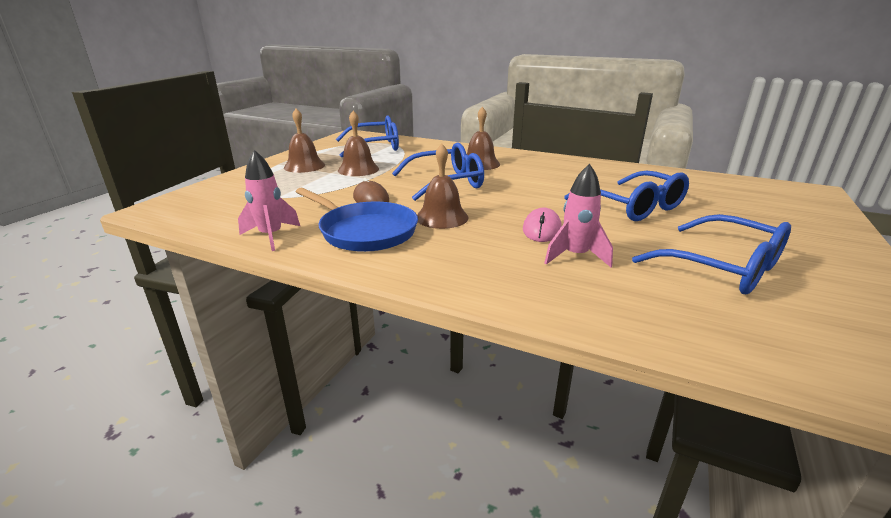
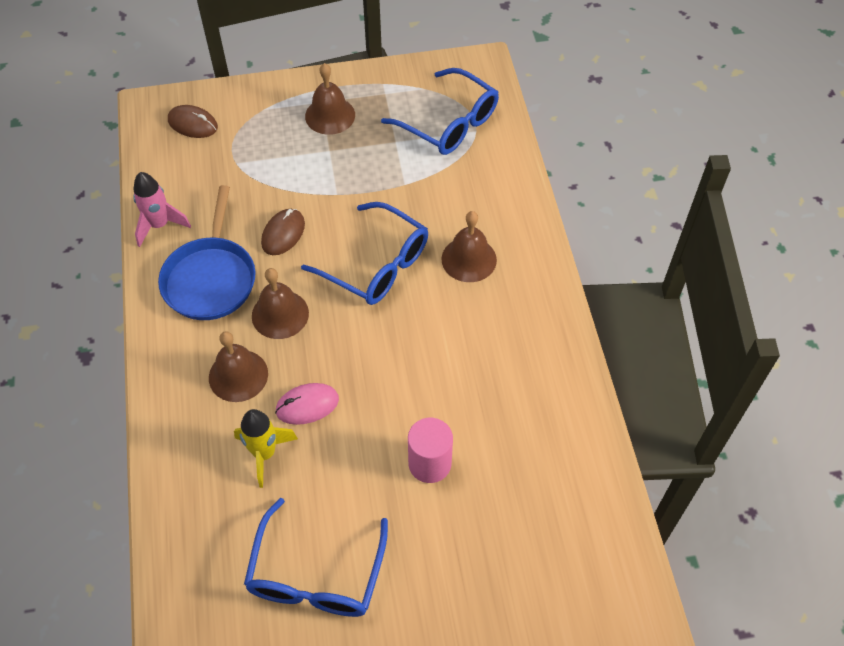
camera: 55 degrees right, 30 degrees up
(207, 200) = (193, 124): none -> brown mouse
(358, 169) = (356, 165): brown bell -> brown bell (238, 375)
(575, 256) = (264, 453): pink rocket -> yellow rocket
(633, 207) = (429, 463): blue glasses -> pink cylinder

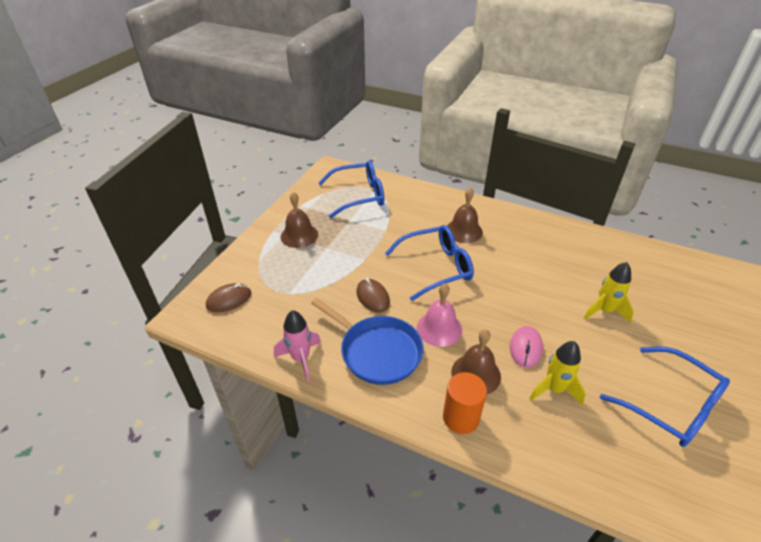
camera: 55 degrees left, 15 degrees down
(174, 387) = (461, 417): none -> orange cylinder
(280, 314) = (439, 328): brown bell -> pink bell
(429, 463) = (604, 311): pink cylinder -> yellow rocket

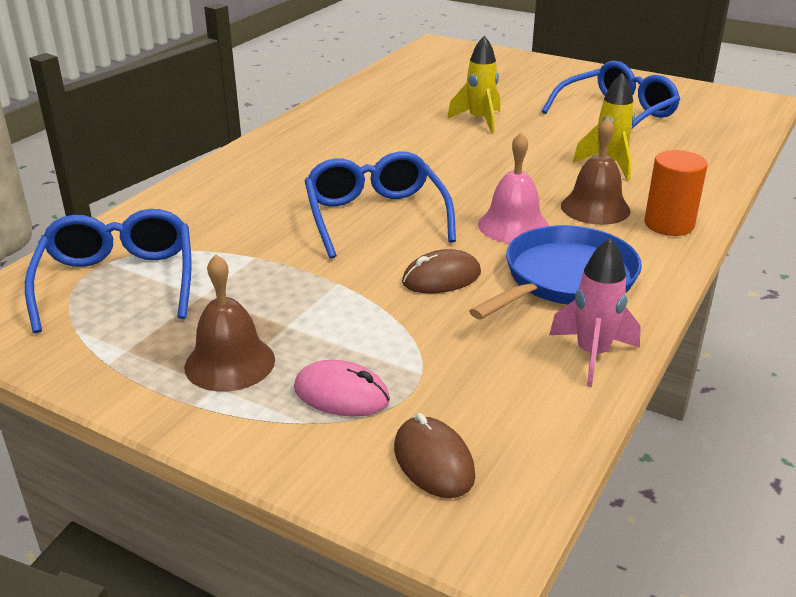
camera: 85 degrees left, 10 degrees down
(464, 231) = (287, 186): brown bell -> none
(525, 348) = (546, 172): pink mouse -> pink mouse (341, 394)

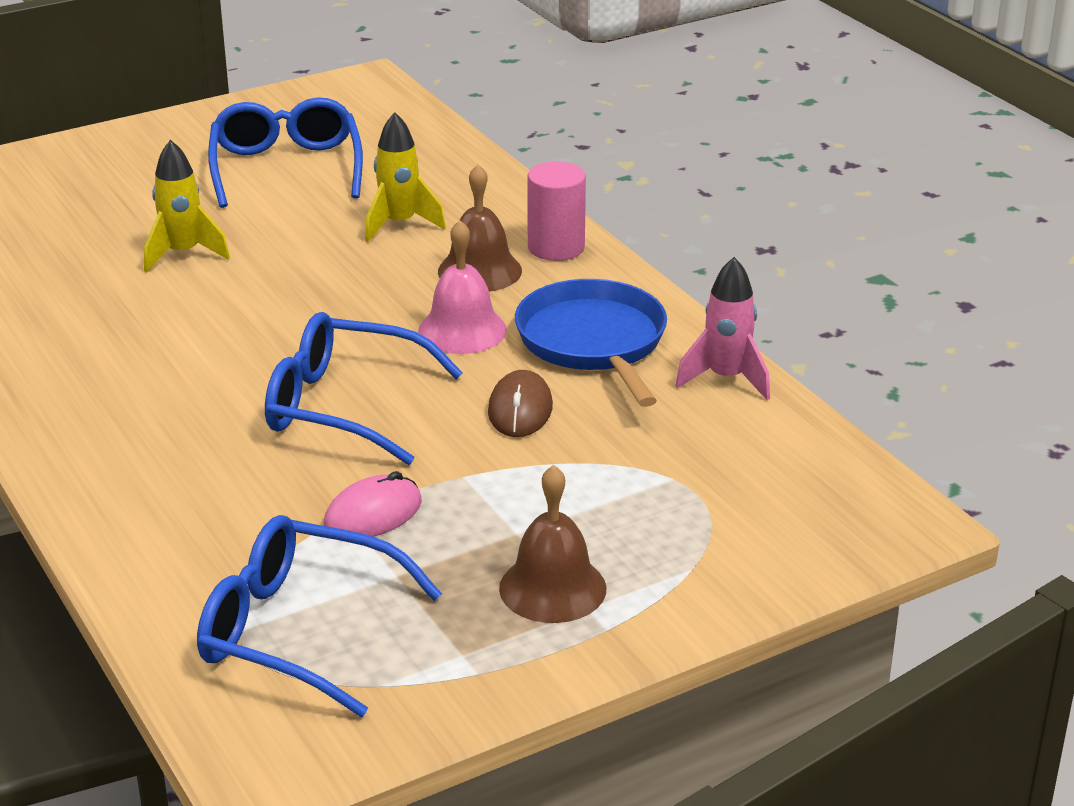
camera: 60 degrees left, 0 degrees up
(341, 394) = (667, 534): pink mouse -> pink mouse (373, 514)
(433, 461) = (803, 514): brown mouse -> none
(669, 224) = (556, 247): orange cylinder -> pink cylinder

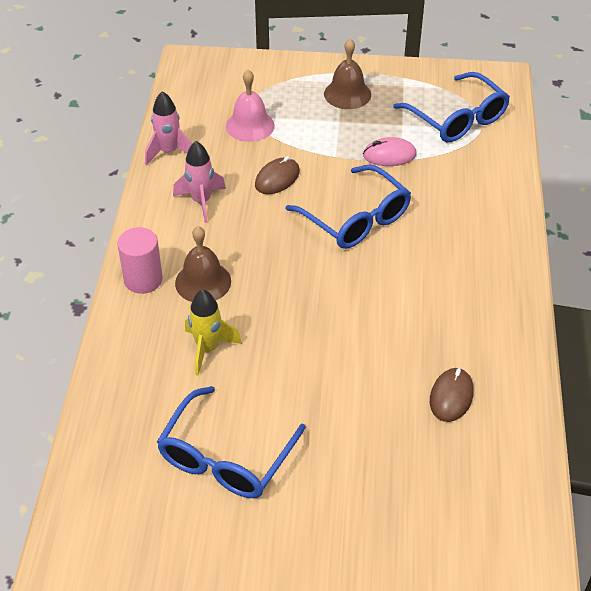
camera: 145 degrees left, 15 degrees up
(62, 285) = (451, 396): none -> brown mouse
(183, 254) = (359, 390): yellow rocket -> none
(462, 330) = (255, 241): pink bell -> pink bell (250, 125)
(593, 342) = (201, 202): blue pan -> pink rocket

